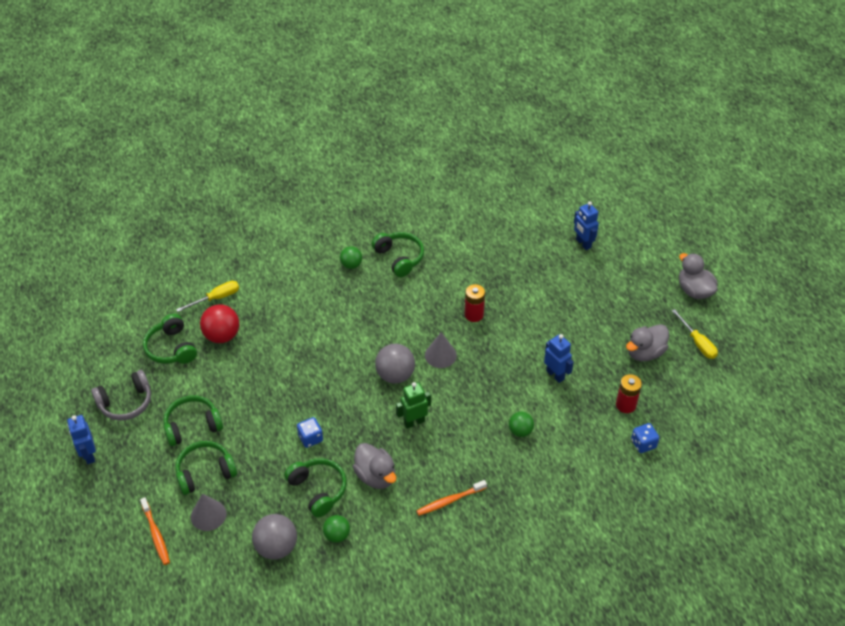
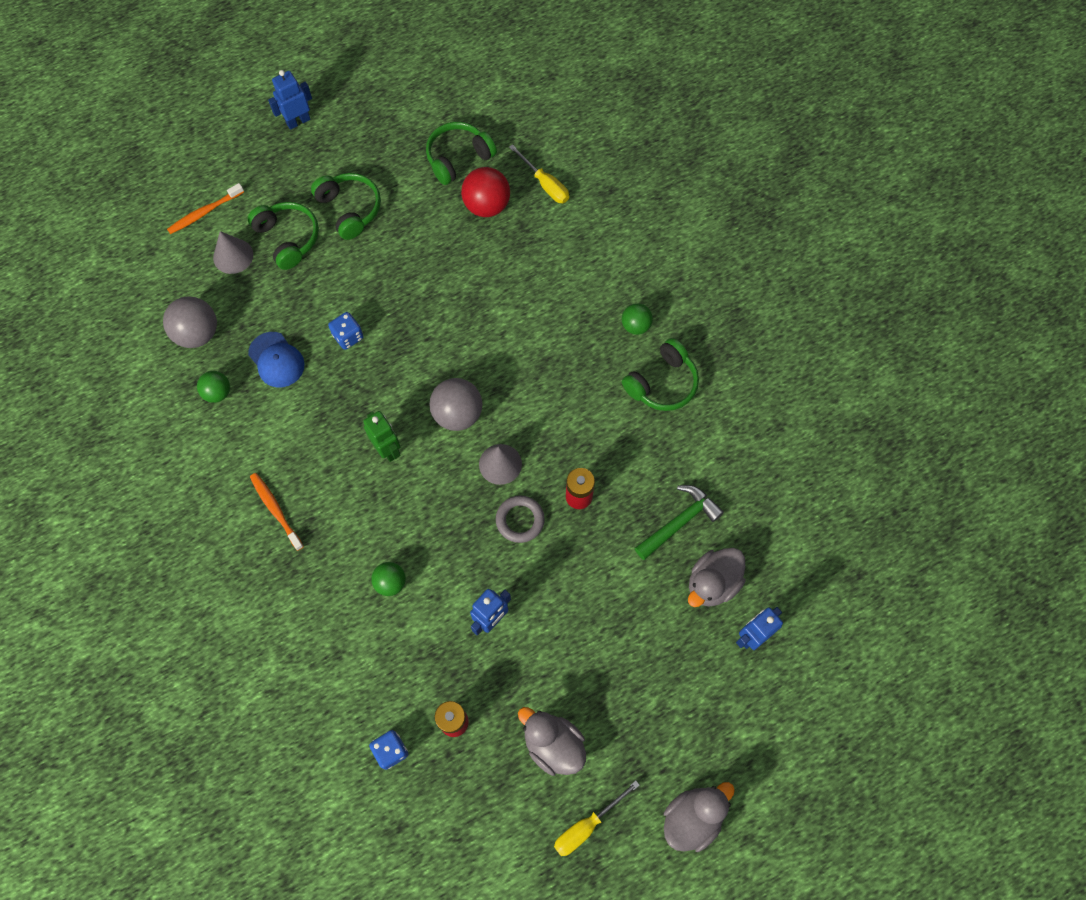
camera: 80 degrees right, 20 degrees up
(126, 403) = (372, 135): grey headphones -> none
(318, 490) = (276, 360): green headphones -> blue cap
(376, 476) = (302, 419): grey duck -> grey duck (712, 583)
(485, 349) = (520, 520): none -> grey ring
(501, 265) = (679, 522): none -> green hammer

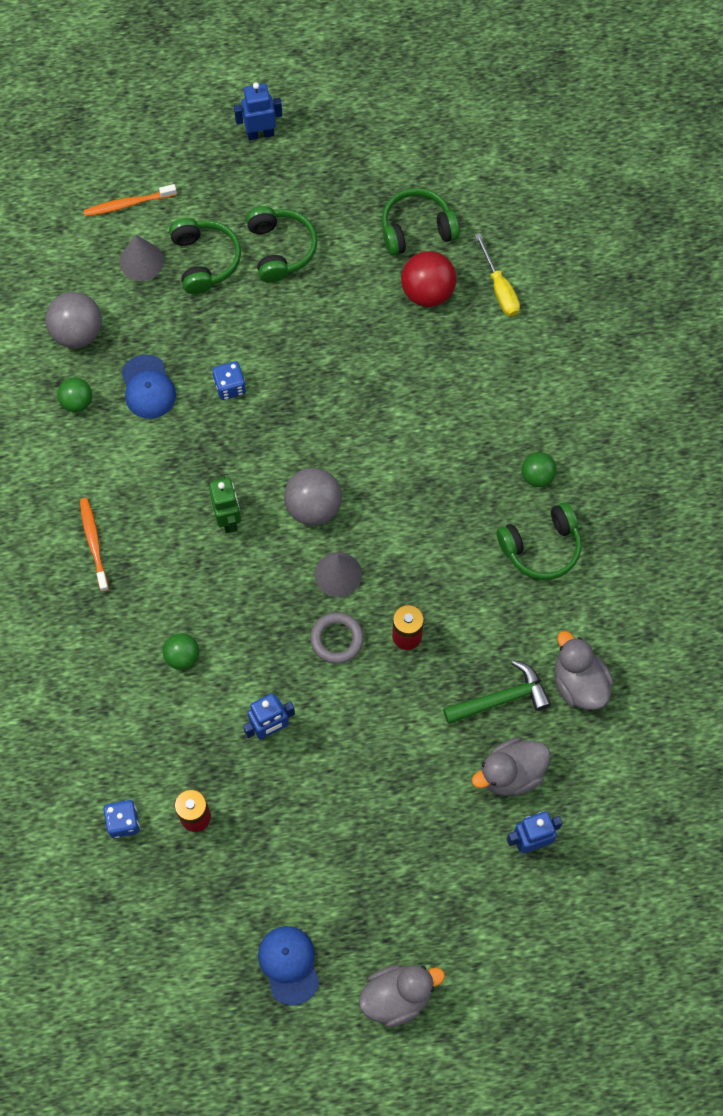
camera: 20 degrees right, 0 degrees up
(553, 744) = (285, 874): grey duck -> grey duck (579, 683)
(586, 825) = (289, 964): yellow screwdriver -> blue cap

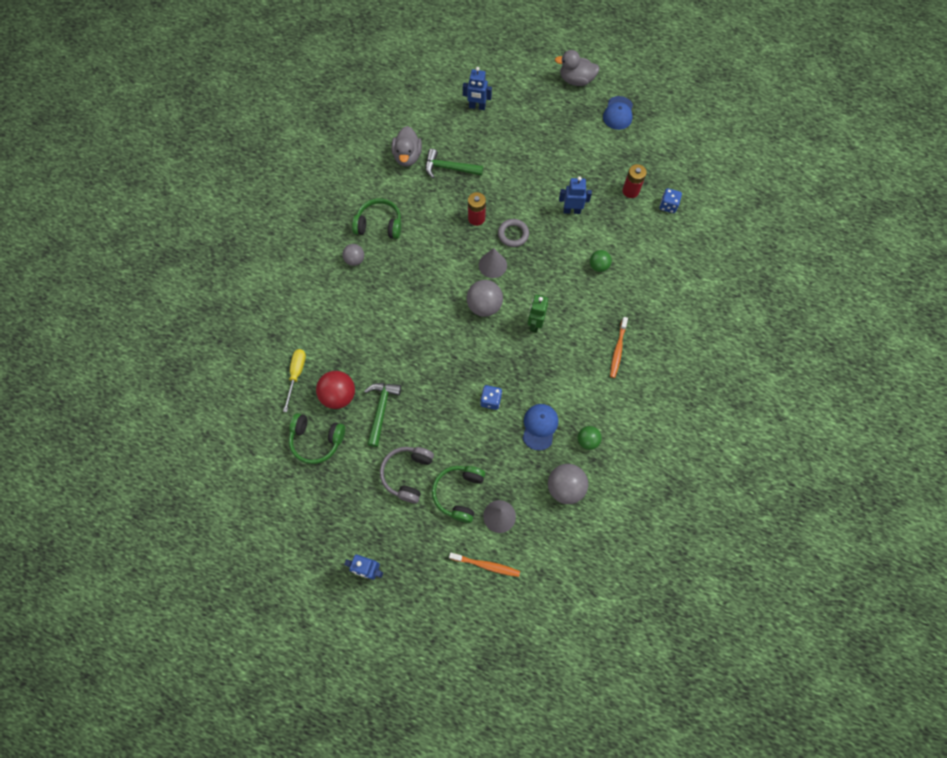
camera: 150 degrees left, 0 degrees up
(280, 249) = (407, 474): green headphones -> grey headphones
(362, 303) = (381, 409): none -> green hammer
(511, 773) = (467, 136): grey duck -> none
(537, 476) = (355, 260): green ball -> grey ball

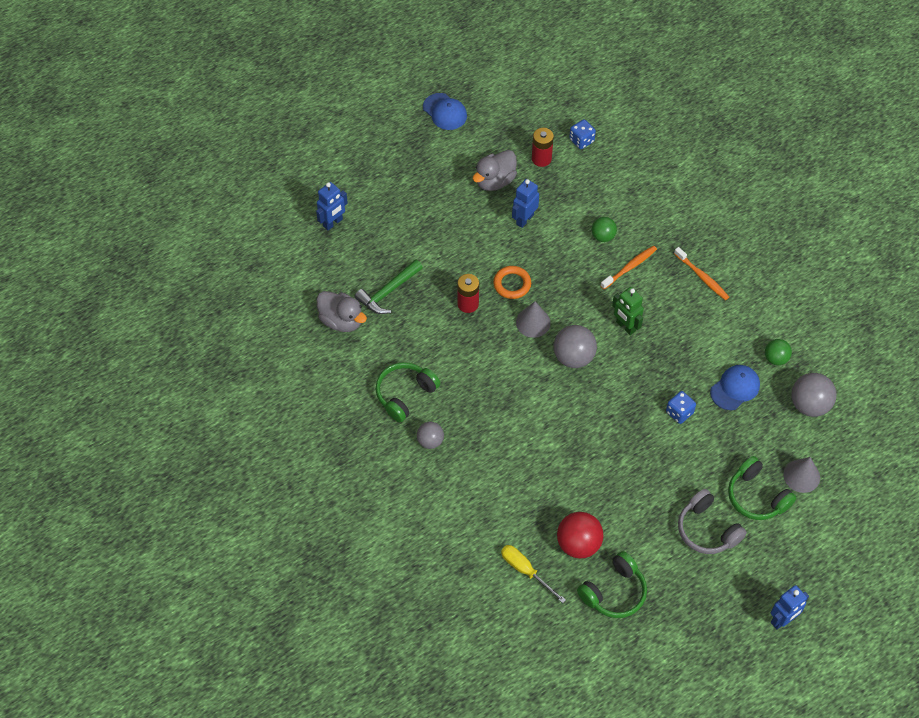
camera: 55 degrees left, 10 degrees down
(381, 409) = (621, 514): green hammer -> none
(486, 565) = (842, 515): orange toothbrush -> orange toothbrush (630, 267)
(513, 234) = (512, 284): grey ring -> orange ring
(539, 426) = (735, 388): blue cap -> blue cap turned 90 degrees clockwise
(576, 80) = (375, 120): grey duck -> grey duck (495, 181)

